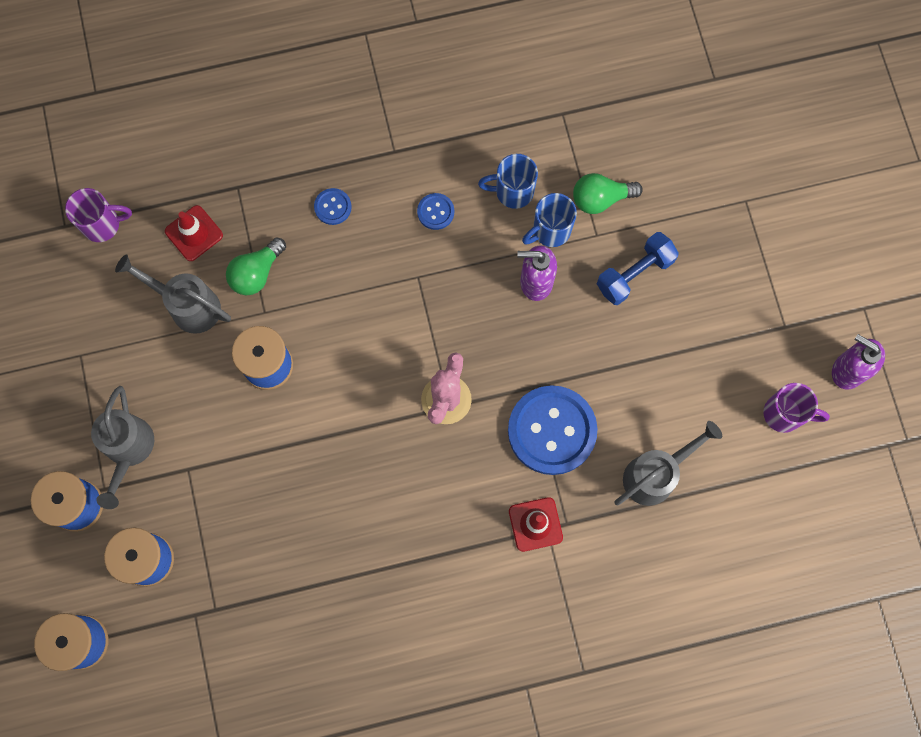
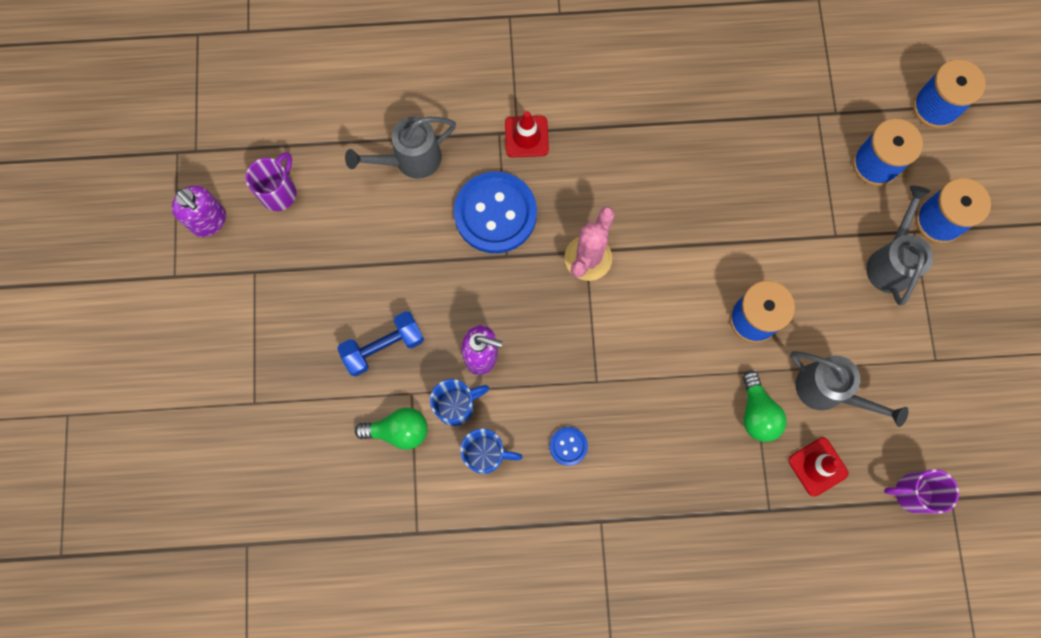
camera: 170 degrees left, 0 degrees up
(256, 273) = (757, 413): green light bulb -> green light bulb turned 120 degrees clockwise
(333, 207) = (672, 470): blue button -> none
(784, 414) = (279, 192): purple mug -> purple mug turned 90 degrees clockwise

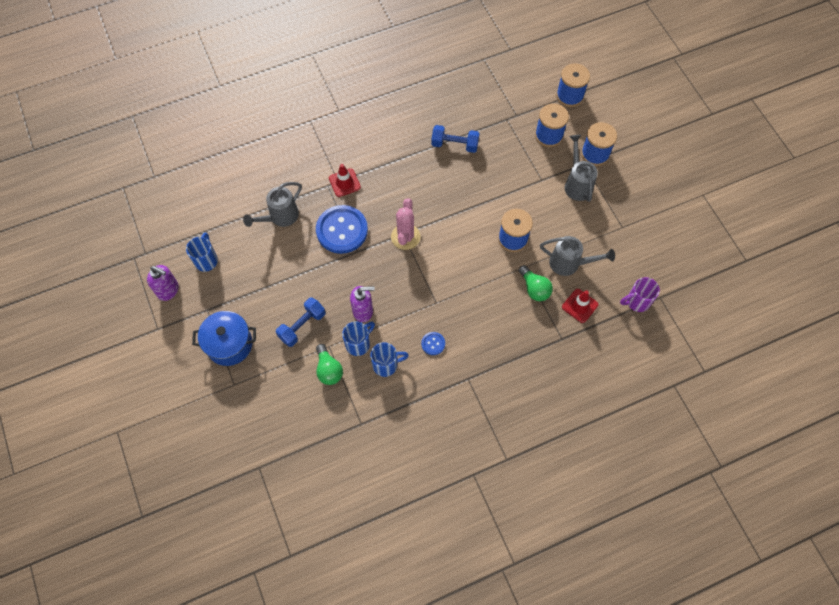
camera: 20 degrees left, 10 degrees down
(268, 338) = (229, 344): none -> blue pot
(279, 192) = (206, 260): purple mug -> blue mug
(398, 430) = (329, 370): green light bulb -> green light bulb turned 90 degrees clockwise
(719, 130) = (454, 145): none -> blue dumbbell

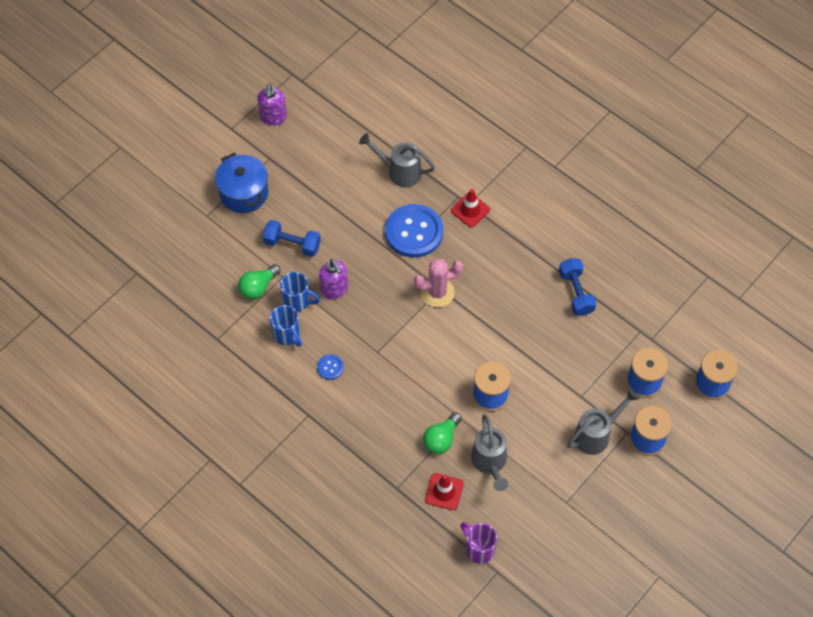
camera: 65 degrees right, 5 degrees down
(206, 260) = (320, 133): blue mug -> none

